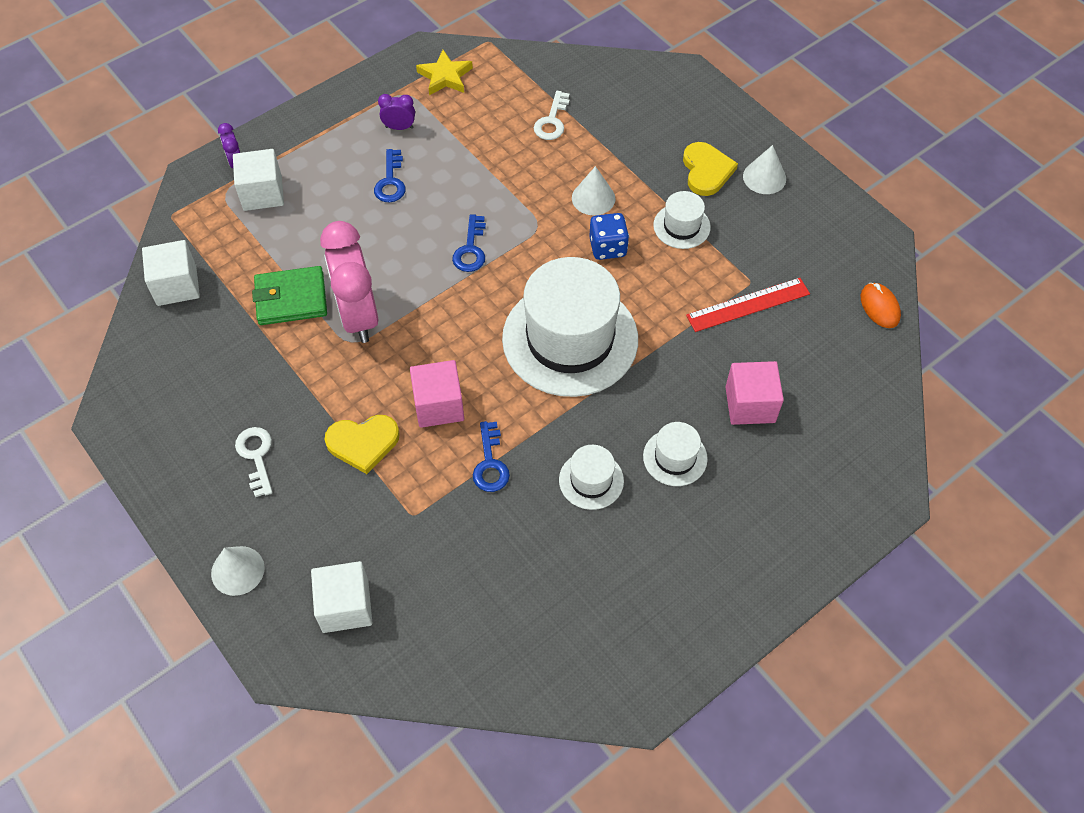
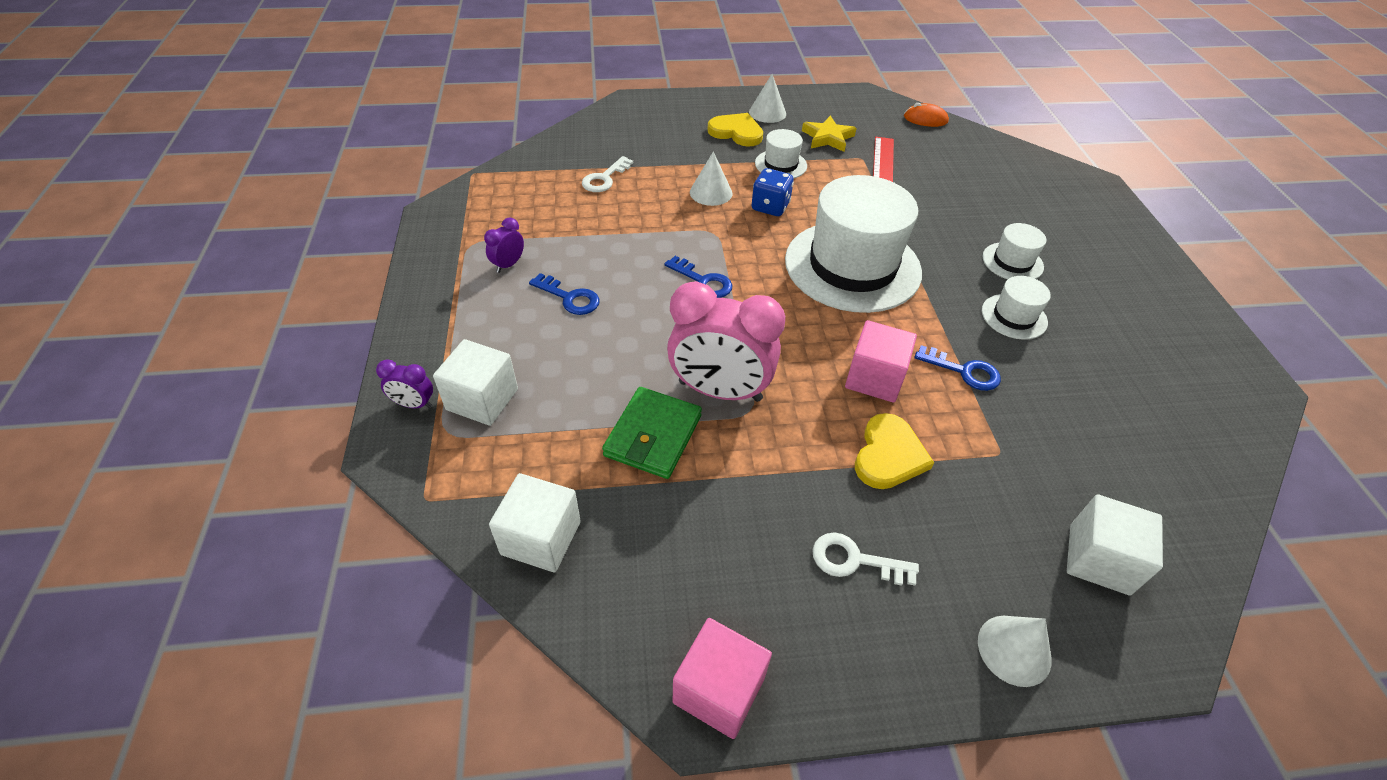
camera: 60 degrees left, 10 degrees down
(445, 76) = (481, 213): yellow star -> yellow star (827, 138)
(552, 121) = (604, 178): white key -> white key turned 75 degrees clockwise
(750, 404) = (980, 205): pink cube -> pink cube (719, 690)

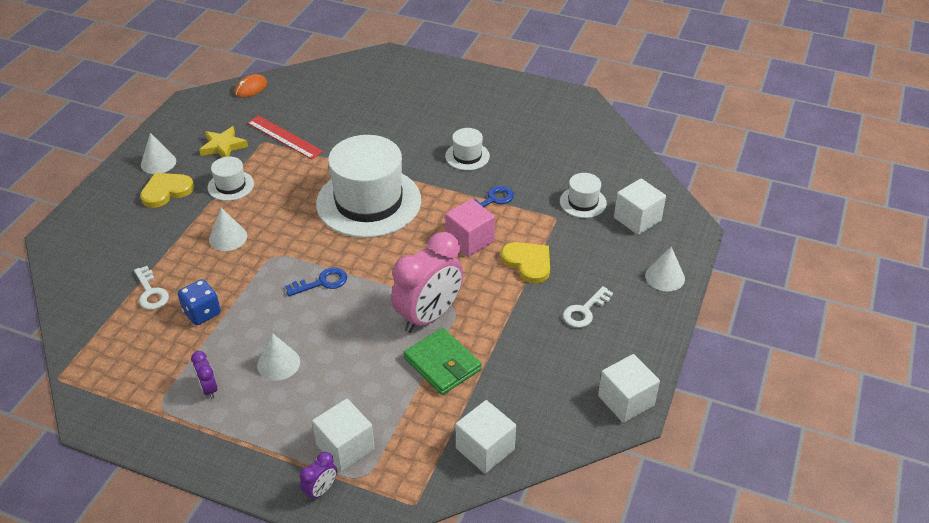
camera: 60 degrees left, 5 degrees down
(569, 298) = (278, 363): blue key -> white cone
(719, 690) = (626, 401): pink cube -> white cube
(770, 207) = (274, 213): blue dice -> blue dice (202, 313)
(1012, 262) = (424, 130): white hat -> white hat (583, 202)

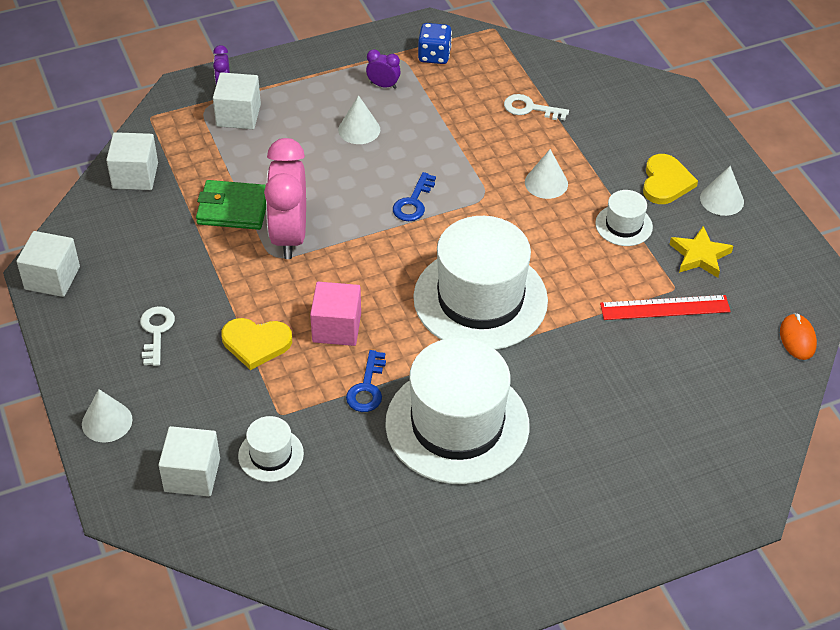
camera: 135 degrees right, 5 degrees up
(202, 313) = (468, 121): blue dice -> blue dice (434, 56)
(467, 156) = (457, 424): white hat -> white hat, size x2.24

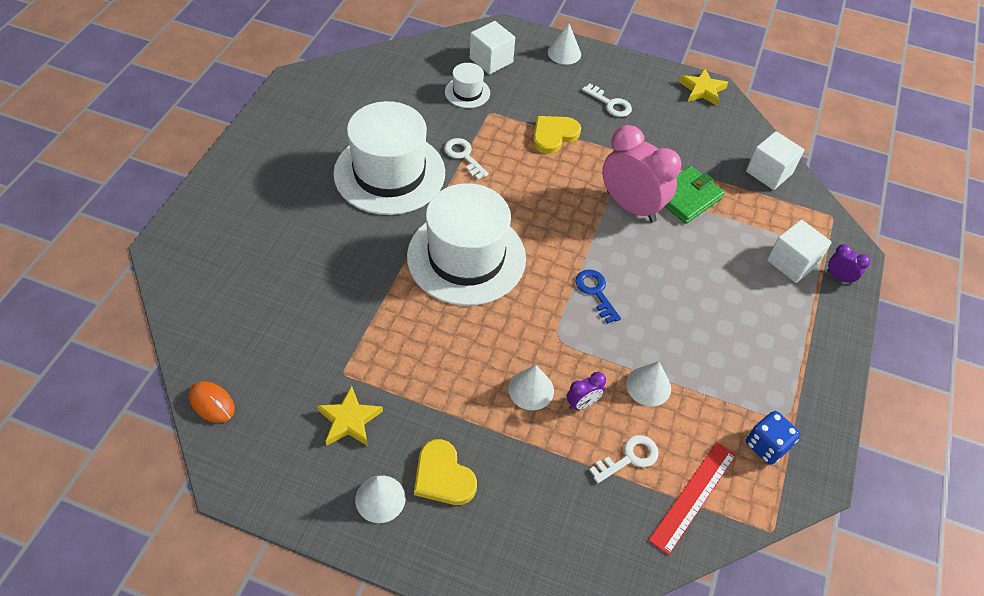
camera: 130 degrees right, 5 degrees up
(52, 278) = (702, 90): white cube -> yellow star
(336, 328) = (525, 175): pink cube -> none
(359, 129) = (710, 320): white cone -> white cone (648, 386)
(367, 388) = (463, 156): blue key -> white key
(383, 85) = (754, 376): purple clock -> purple clock (582, 403)
(624, 225) = (434, 399): white hat -> none
(665, 308) = (335, 350): red ruler -> red ruler (693, 496)

